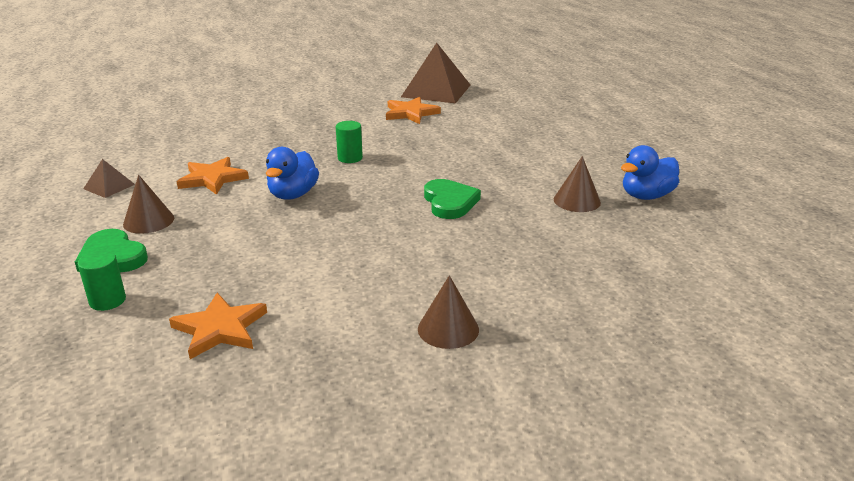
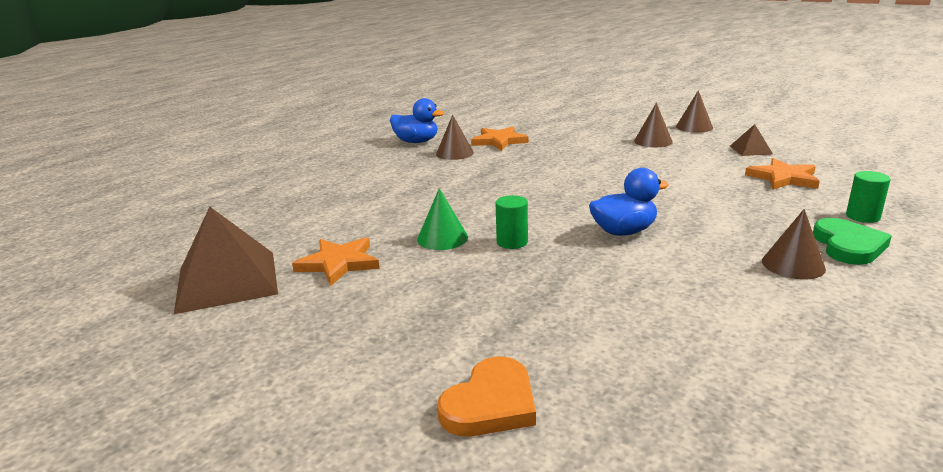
camera: 125 degrees left, 5 degrees down
(109, 186) = (824, 333): brown pyramid -> brown pyramid (751, 150)
(212, 179) = (680, 283): orange star -> orange star (499, 141)
(237, 110) = (490, 404): none -> orange heart
(394, 143) = (442, 238): none -> green cone
(449, 202) = (523, 180): green heart -> none
(455, 407) = (694, 127): none -> brown cone

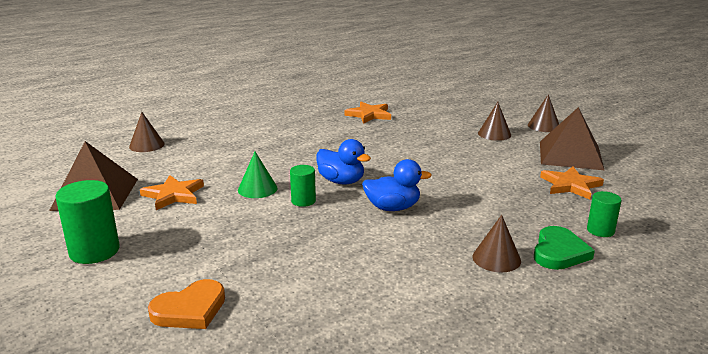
camera: 15 degrees right, 0 degrees up
(286, 354) = (94, 251): none -> green cylinder
(416, 142) = (305, 106): blue duck -> blue duck (341, 181)
(454, 153) = (325, 120): brown cone -> brown cone (146, 145)
(751, 150) = (570, 155): brown pyramid -> brown pyramid, size x2.12

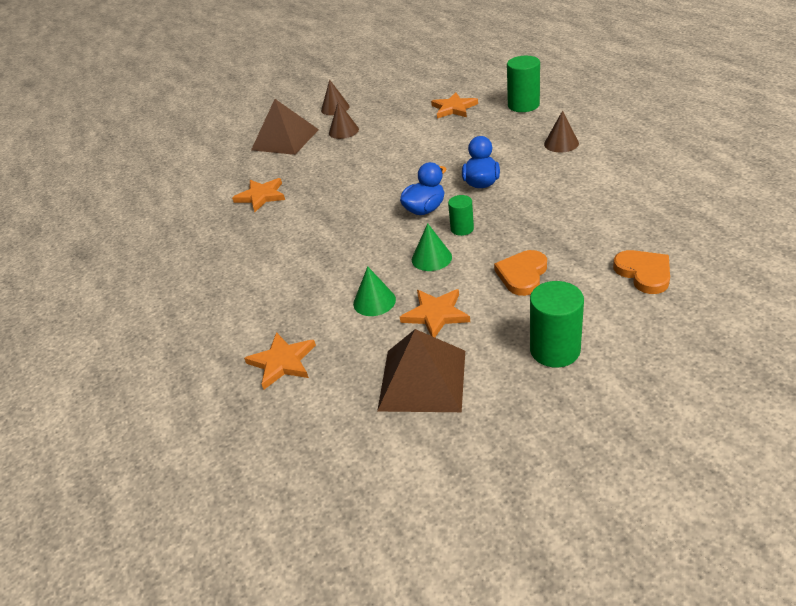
camera: 75 degrees left, 15 degrees up
(146, 145) = (282, 362): brown cone -> orange star
(203, 169) = (374, 301): none -> green cone
(215, 234) = (522, 275): none -> orange heart
(559, 252) = (552, 121): green heart -> none
(570, 155) = (399, 103): brown pyramid -> brown pyramid (285, 139)
(600, 230) = (523, 105): green cylinder -> green cylinder, size x1.71

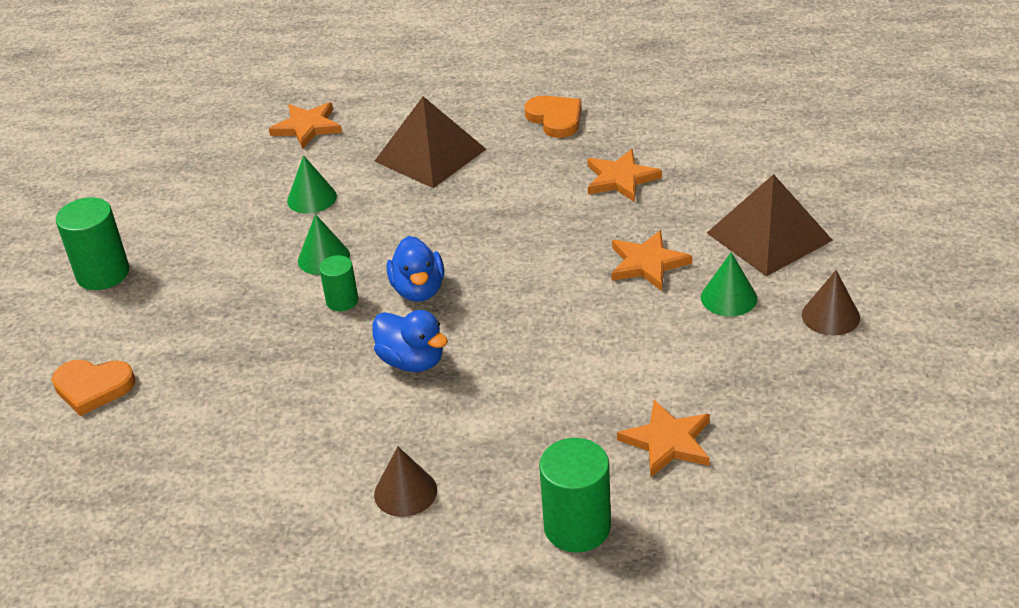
camera: 120 degrees right, 0 degrees up
(343, 131) = (728, 297): brown cone -> green cone
(422, 380) = (181, 190): brown pyramid -> brown pyramid (430, 155)
(436, 314) = (241, 227): orange star -> orange star (647, 263)
(522, 275) = (212, 305): orange heart -> orange heart (555, 119)

